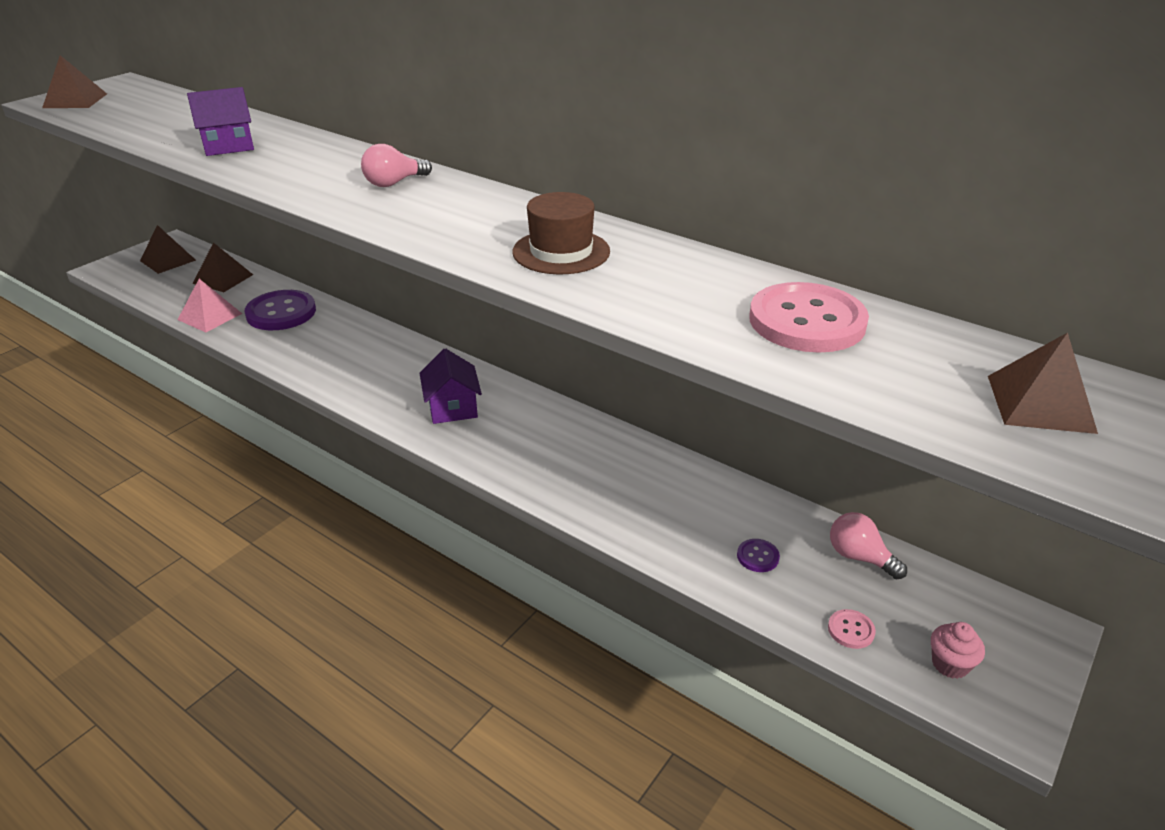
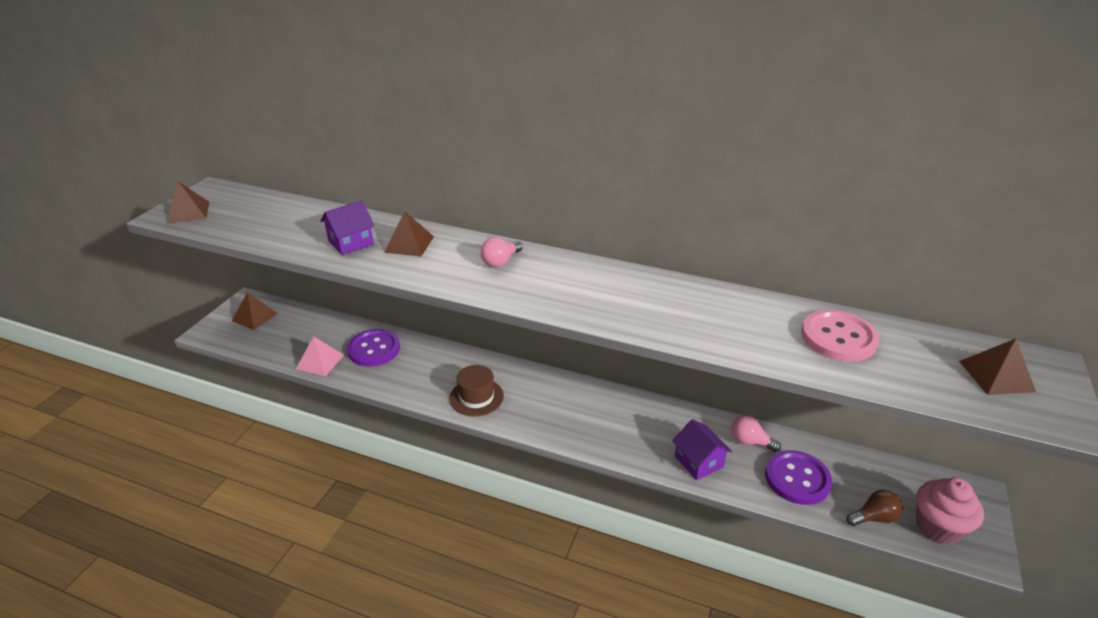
camera: 15 degrees left, 0 degrees up
(223, 279) = (310, 327): brown pyramid -> brown pyramid (409, 244)
(452, 407) = (545, 406): purple house -> purple house (698, 461)
(561, 252) = (656, 306): brown hat -> brown hat (476, 397)
(757, 556) = (797, 479): purple button -> purple button, size x2.33
(851, 630) = (874, 517): pink button -> brown light bulb
(859, 557) = (855, 466): pink light bulb -> pink light bulb (750, 441)
(950, 664) = (937, 527): pink cupcake -> pink cupcake, size x1.92

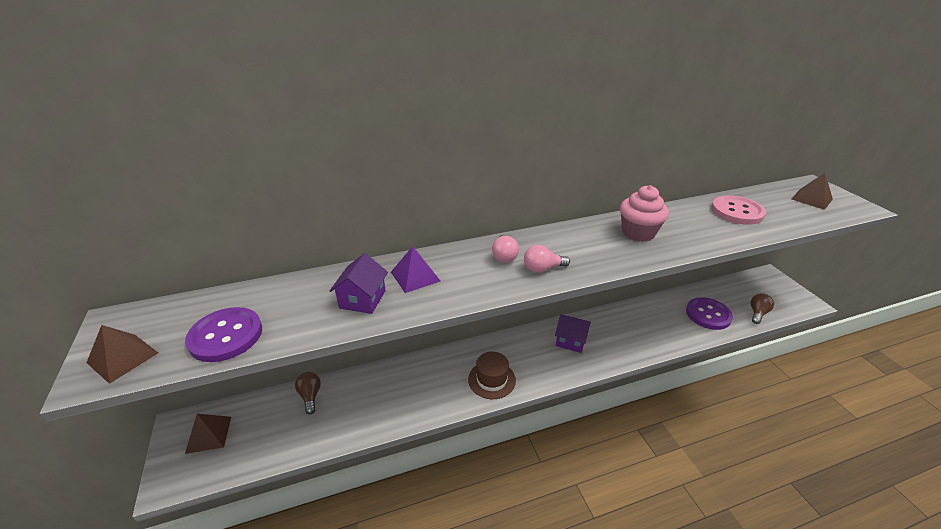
camera: 40 degrees left, 0 degrees up
(320, 362) = (331, 433): pink pyramid -> none
(336, 328) = (310, 396): none -> brown light bulb
(374, 349) = (367, 393): purple button -> purple button (226, 336)
(409, 244) = (415, 276): brown pyramid -> purple pyramid
(698, 461) = (659, 335): purple house -> purple house (570, 341)
(750, 441) = (665, 308): pink light bulb -> pink light bulb (542, 268)
(937, 527) = (780, 301): pink cupcake -> pink cupcake (638, 233)

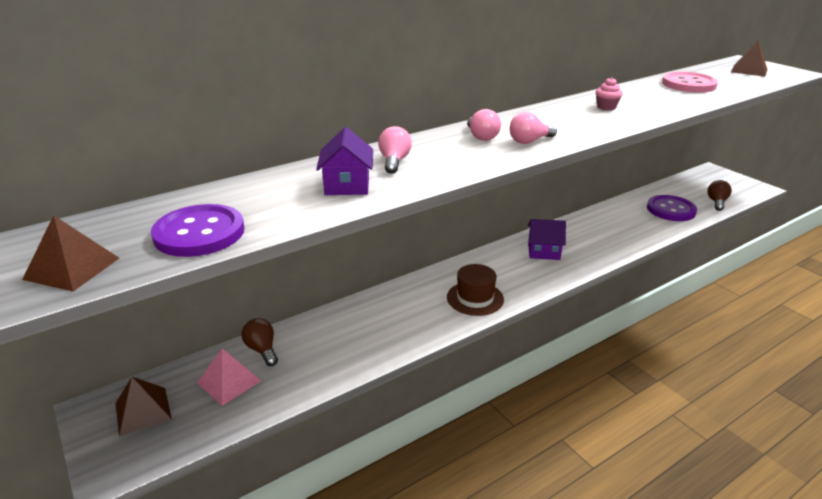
camera: 15 degrees left, 5 degrees down
(275, 421) = (229, 382): none -> pink pyramid
(415, 276) = (394, 161): purple pyramid -> pink light bulb
(638, 233) = (606, 107): pink cupcake -> pink cupcake, size x0.52

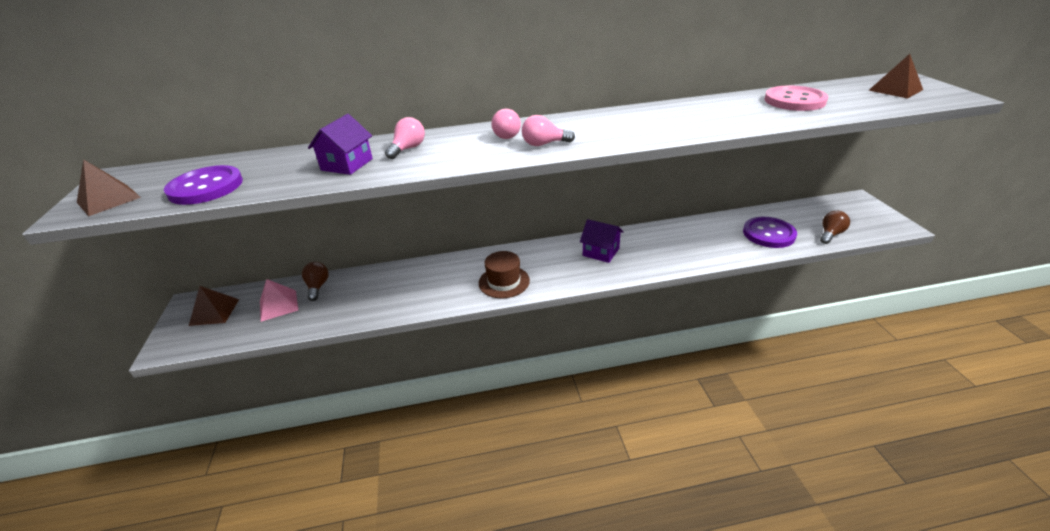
camera: 25 degrees right, 5 degrees up
(606, 107) = (666, 118): pink cupcake -> none

